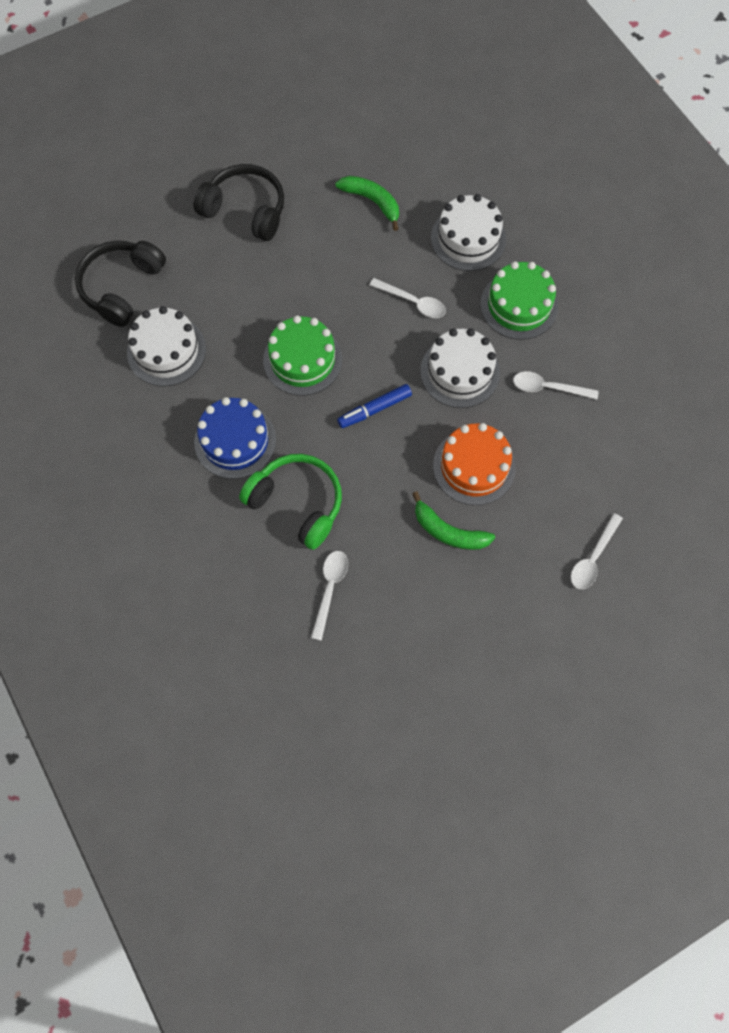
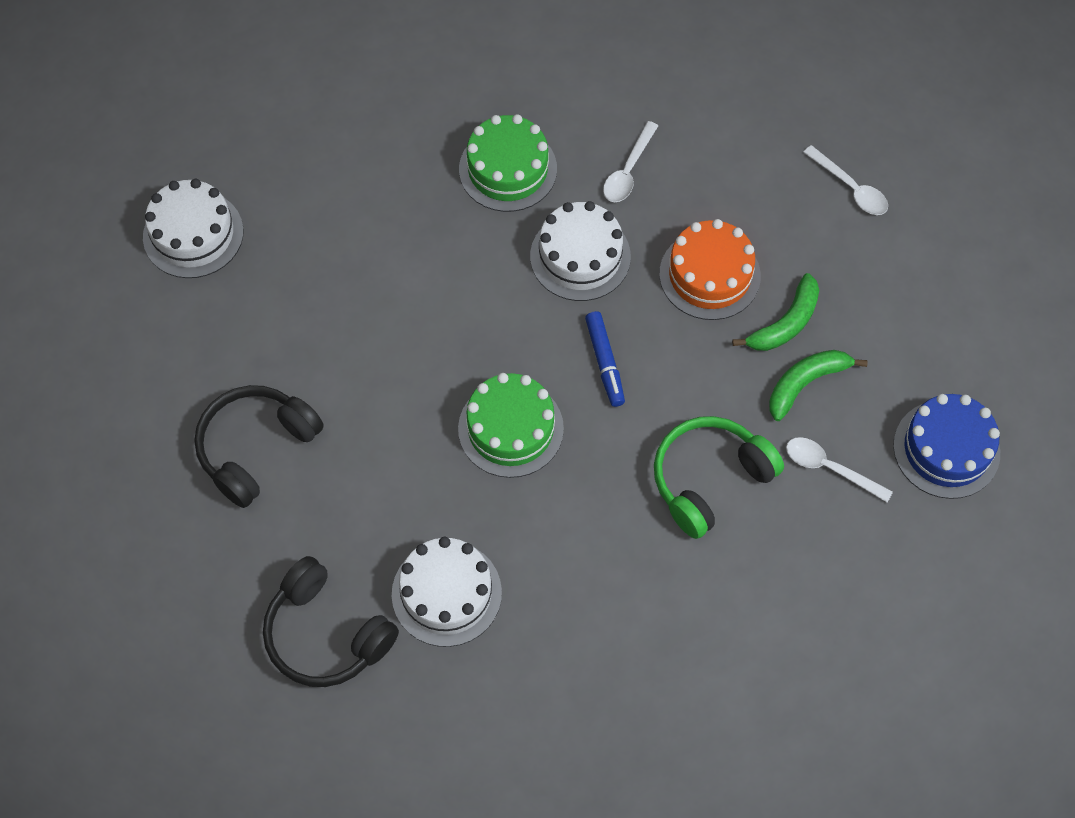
camera: 75 degrees left, 5 degrees down
(235, 441) = (604, 534): blue cake -> blue cake (946, 449)
(372, 202) = (299, 291): green banana -> green banana (805, 383)
(413, 302) = (466, 282): white spoon -> none
(468, 238) = (394, 197): white cake -> white cake (193, 234)

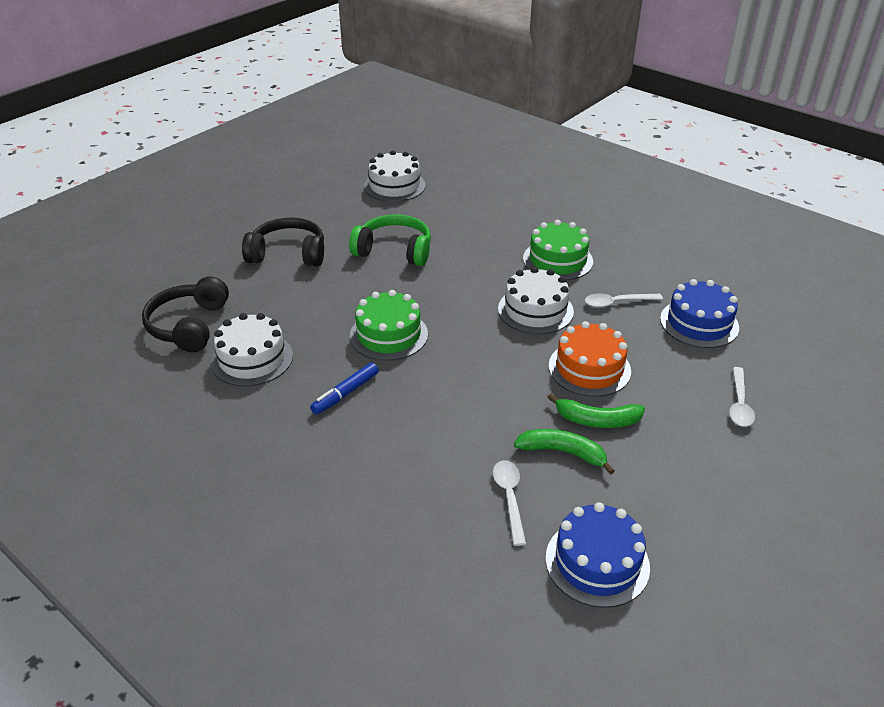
camera: 55 degrees right, 25 degrees down
(605, 362) = (474, 352): blue marker -> blue marker (345, 393)
(709, 479) = (438, 438): green headphones -> green headphones (394, 250)
(717, 124) = (699, 323): none -> blue cake

